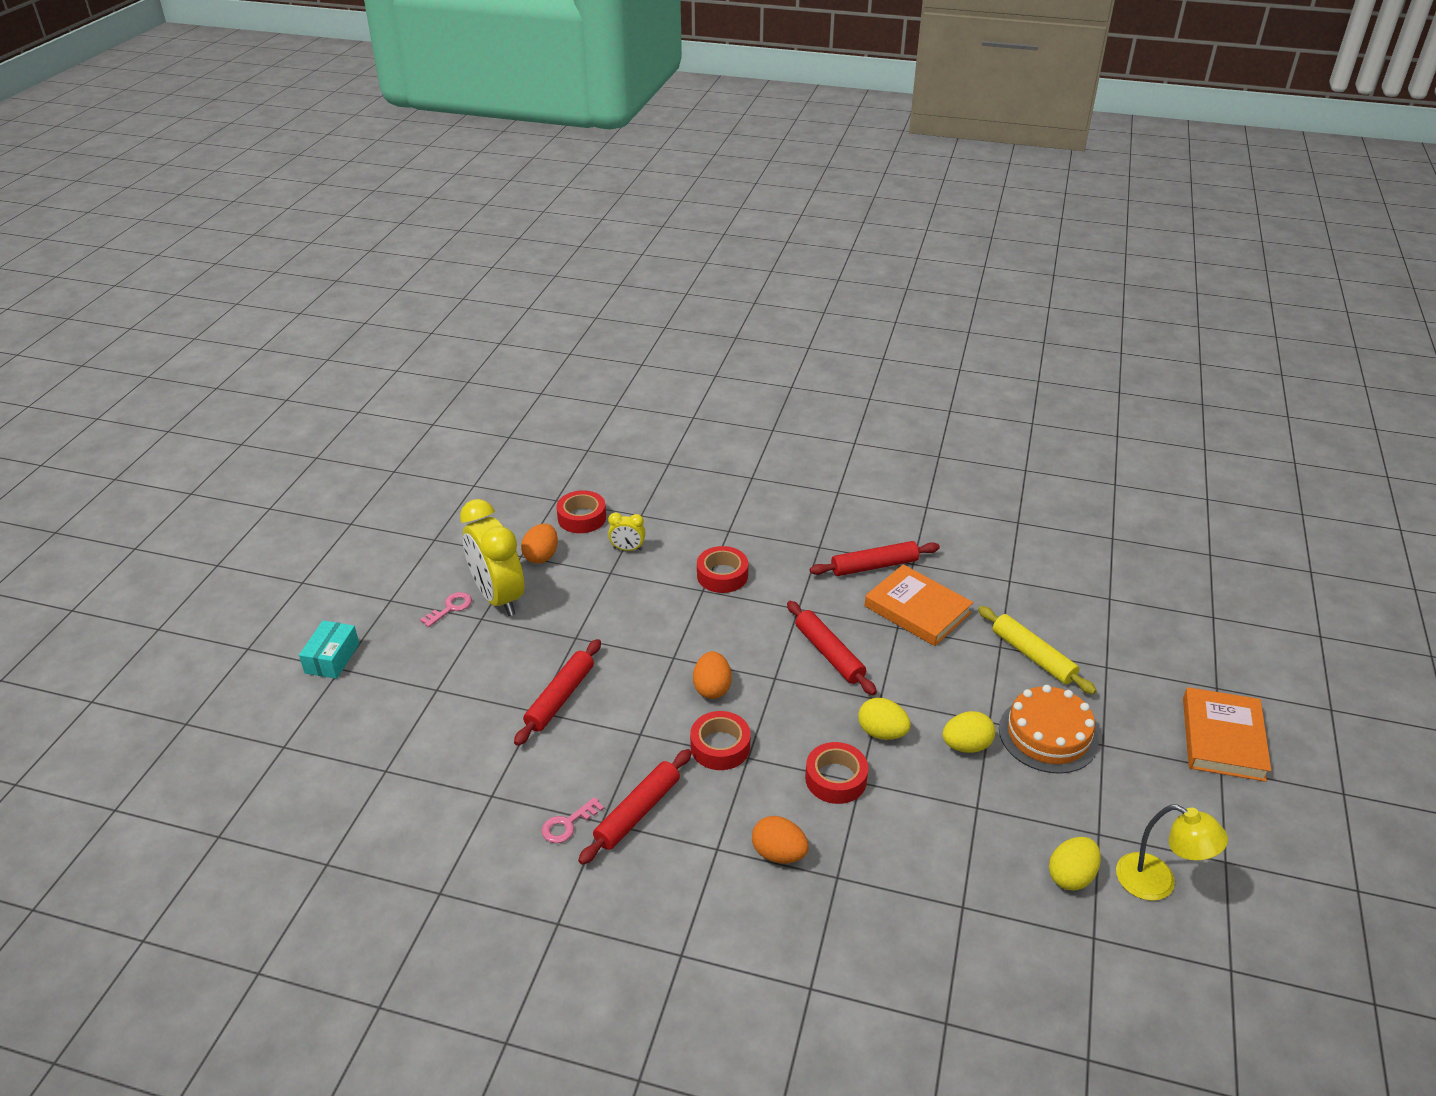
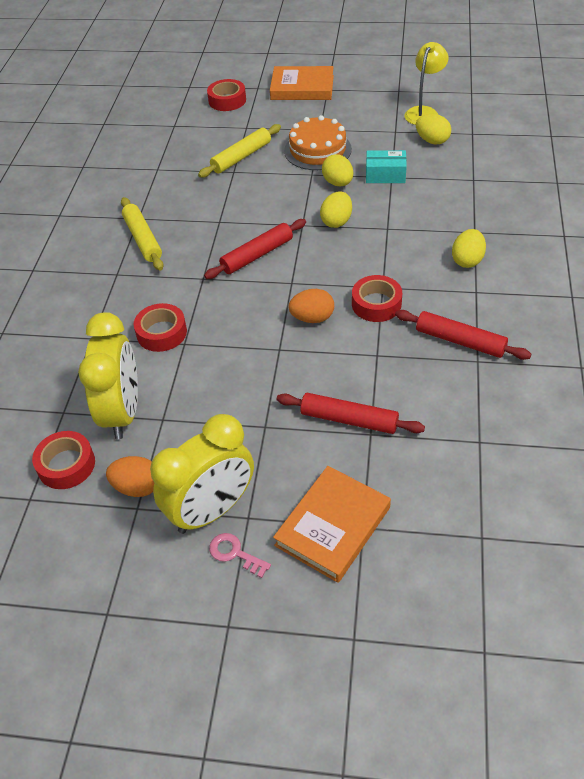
camera: 95 degrees left, 10 degrees up
(332, 658) = (339, 655): turquoise box -> turquoise box (385, 175)
(567, 824) = (489, 382): pink key -> none
(627, 549) = (122, 412): yellow clock -> yellow clock, size x2.26
(779, 853) = (467, 260): orange egg -> yellow egg
(836, 779) = (389, 240): red tape -> red tape (227, 100)
(874, 566) = (143, 239): red rolling pin -> yellow rolling pin
(917, 609) = (197, 212): orange book -> orange book (333, 526)

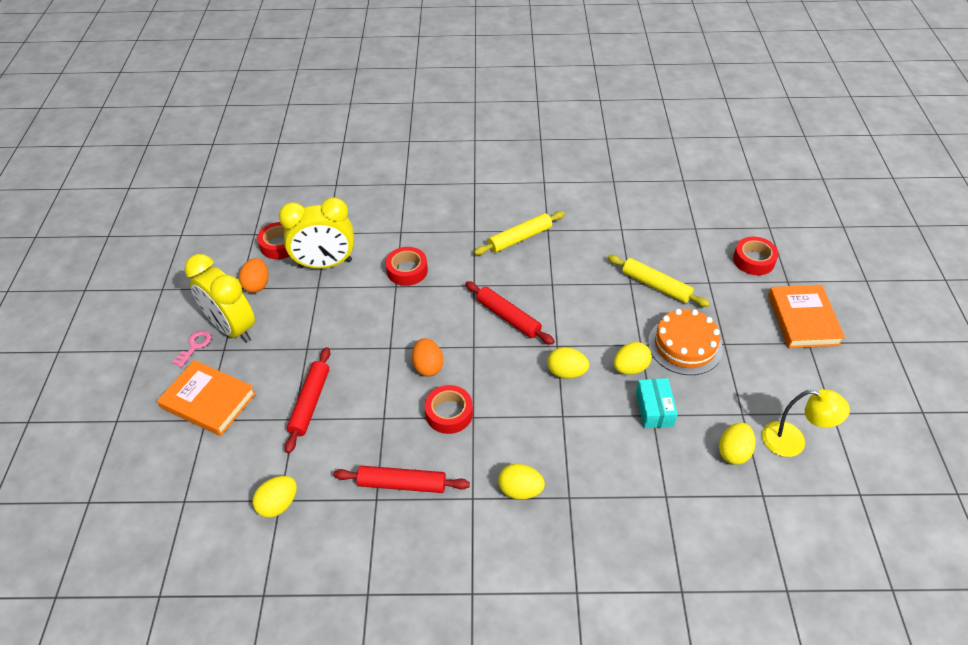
camera: 80 degrees right, 0 degrees up
(460, 341) = (402, 484): red rolling pin -> red rolling pin turned 75 degrees clockwise
(484, 442) = (278, 504): none -> yellow egg

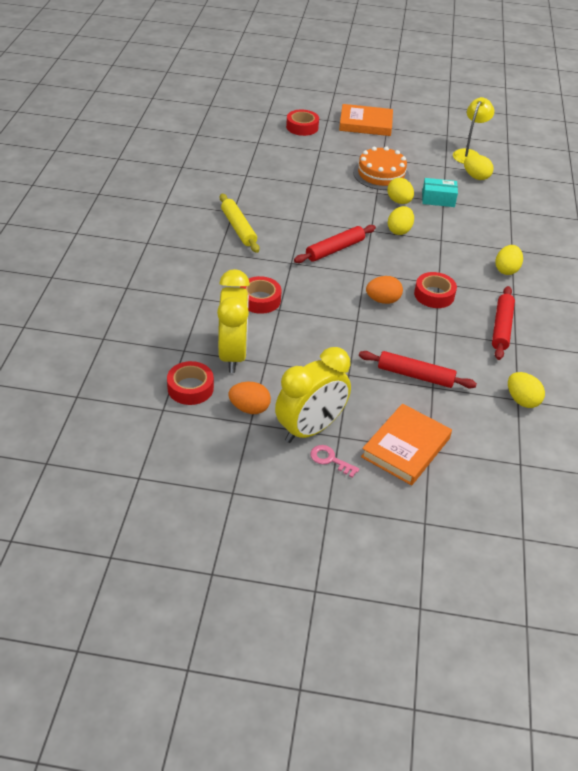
camera: 85 degrees left, 5 degrees down
(655, 286) = (317, 173): yellow rolling pin -> none

